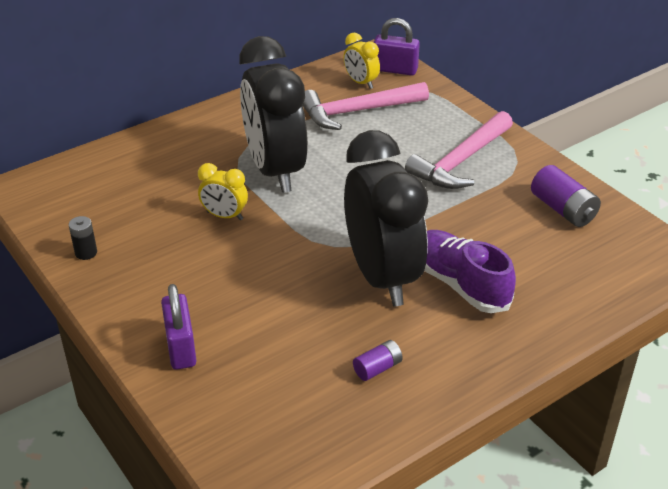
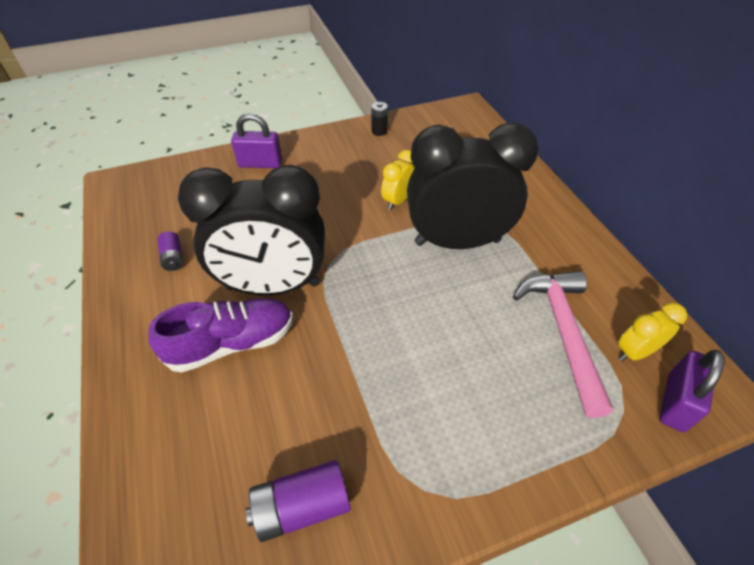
camera: 105 degrees right, 10 degrees up
(460, 161) = (438, 414): pink hammer -> none

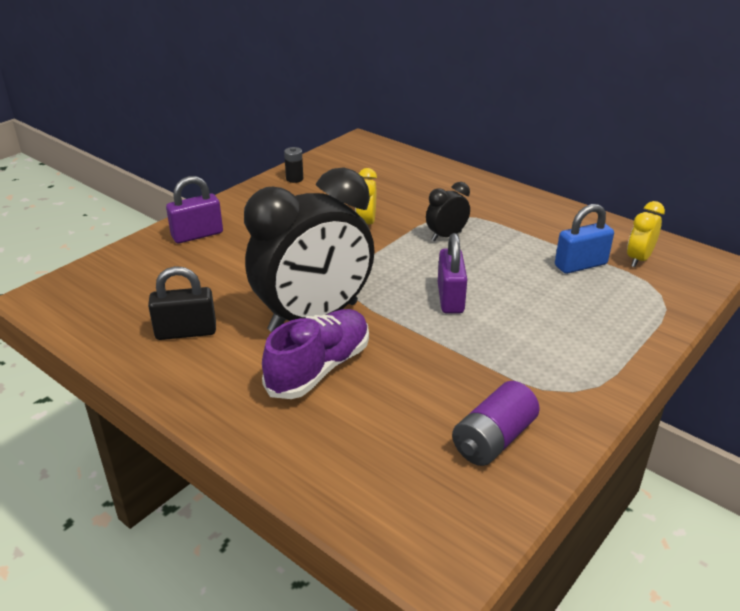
camera: 30 degrees left, 15 degrees down
(173, 258) = (186, 332): purple battery -> black padlock
(457, 242) = (446, 236): black clock -> black clock, size x0.43
(563, 332) = (580, 265): pink hammer -> blue padlock
(675, 402) = (688, 277): purple padlock -> purple padlock (450, 298)

